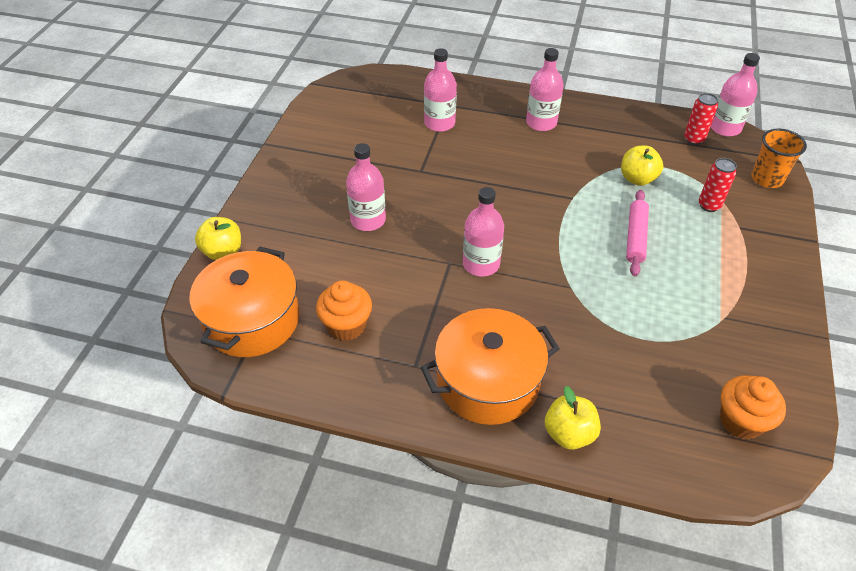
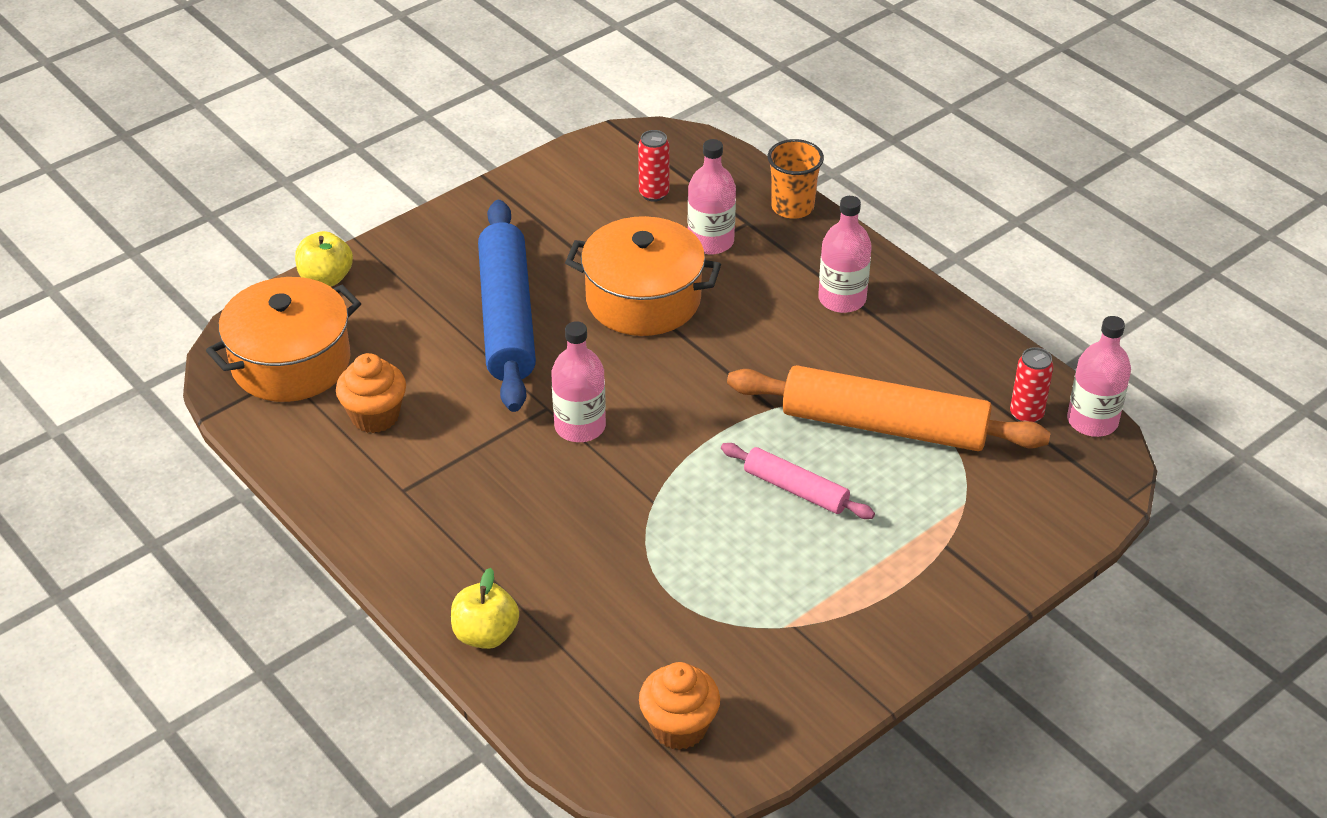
camera: 35 degrees right, 5 degrees down
(368, 220) = (507, 317): pink bottle -> blue rolling pin
(488, 381) = (458, 544): orange pot -> orange pot (643, 299)
(635, 237) = (795, 489): pink rolling pin -> pink rolling pin turned 75 degrees clockwise
(637, 179) = (884, 425): yellow apple -> orange rolling pin
(709, 205) = (938, 501): red can -> red can (654, 194)
(767, 179) = (1063, 510): orange cup -> orange cup (792, 207)

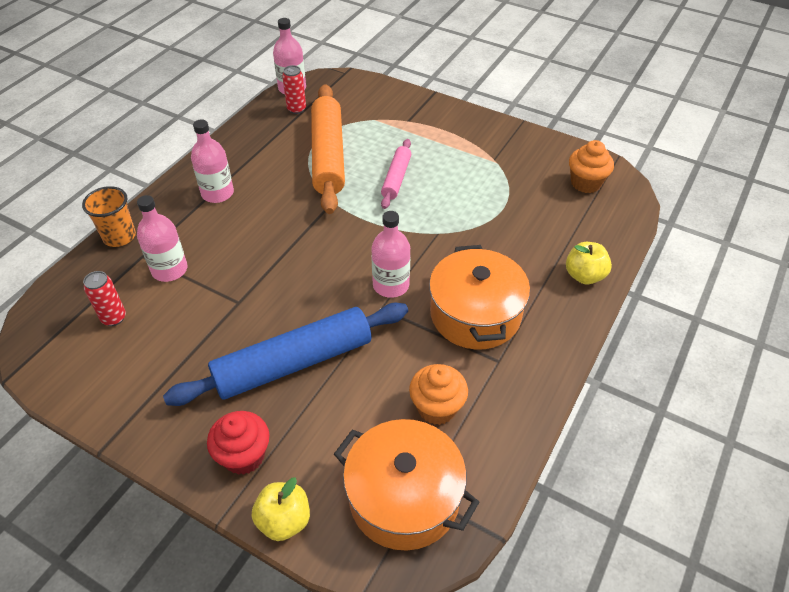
camera: 110 degrees left, 5 degrees up
(413, 263) = (244, 456): none -> red cupcake
(643, 299) = (247, 289): orange pot -> orange pot (475, 314)

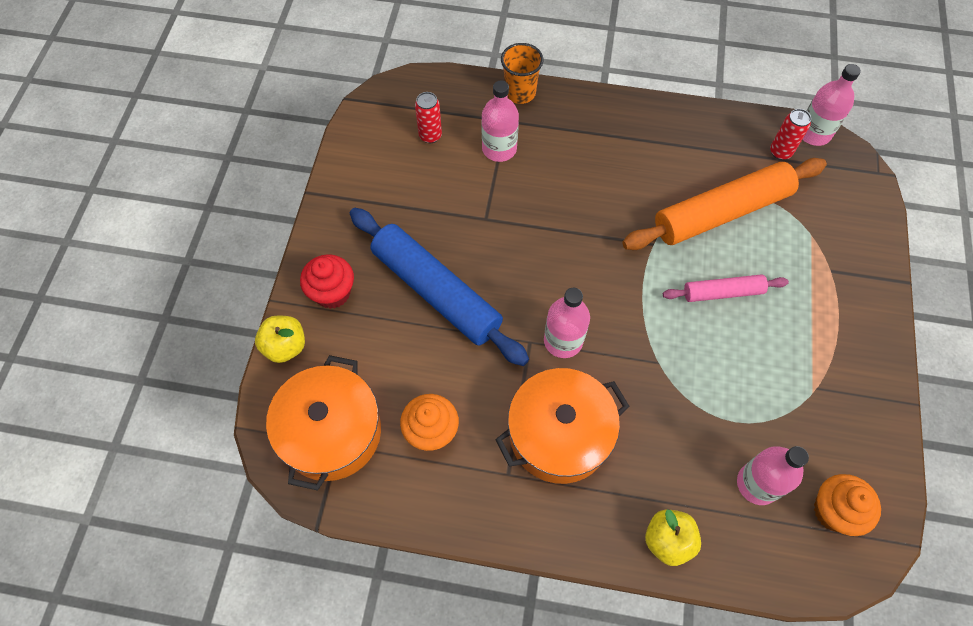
camera: 70 degrees right, 15 degrees up
(217, 193) = (612, 140): pink bottle -> pink bottle (757, 484)

